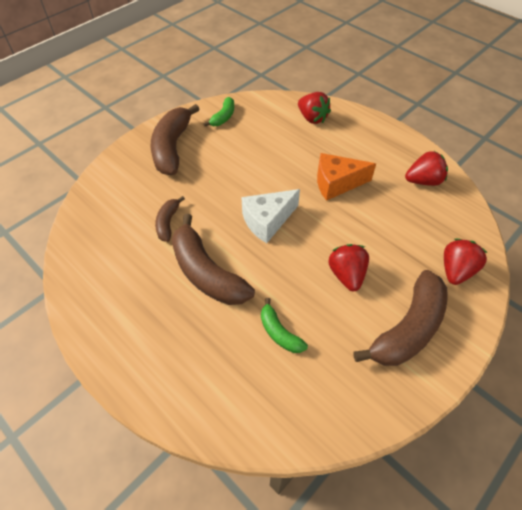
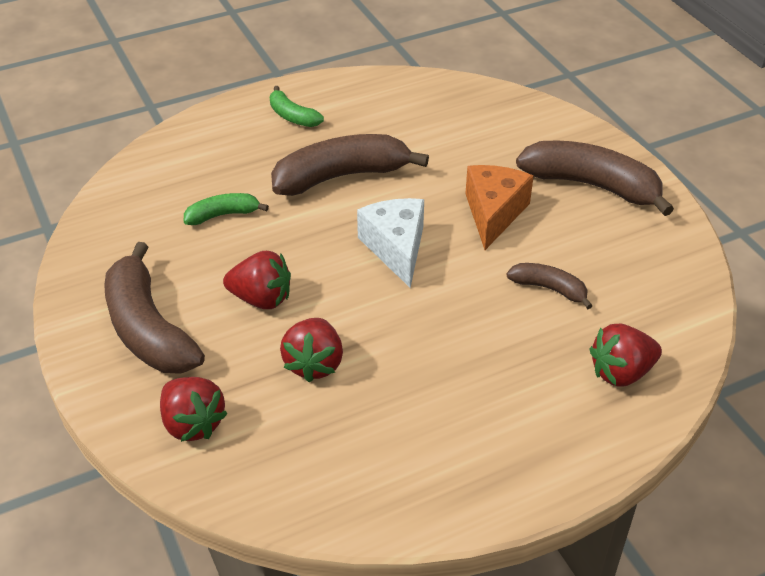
camera: 110 degrees right, 10 degrees down
(168, 223) = (439, 159): brown banana -> brown banana (549, 289)
(223, 117) = (655, 255): green banana -> green banana (292, 116)
(336, 183) = (436, 348): orange cheese -> orange cheese (493, 213)
(423, 181) = (389, 472): red strawberry -> red strawberry (314, 364)

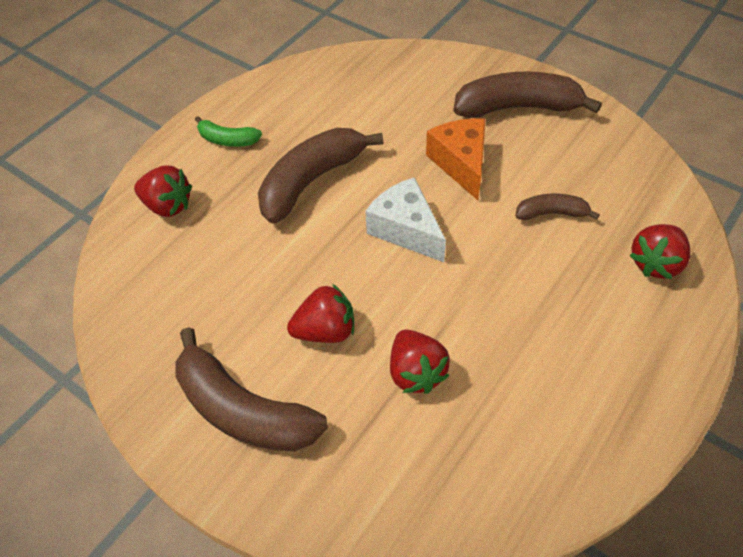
camera: 25 degrees left, 10 degrees up
(193, 423) = (352, 486): red strawberry -> red strawberry (168, 205)
(223, 215) = (232, 263): green banana -> none

